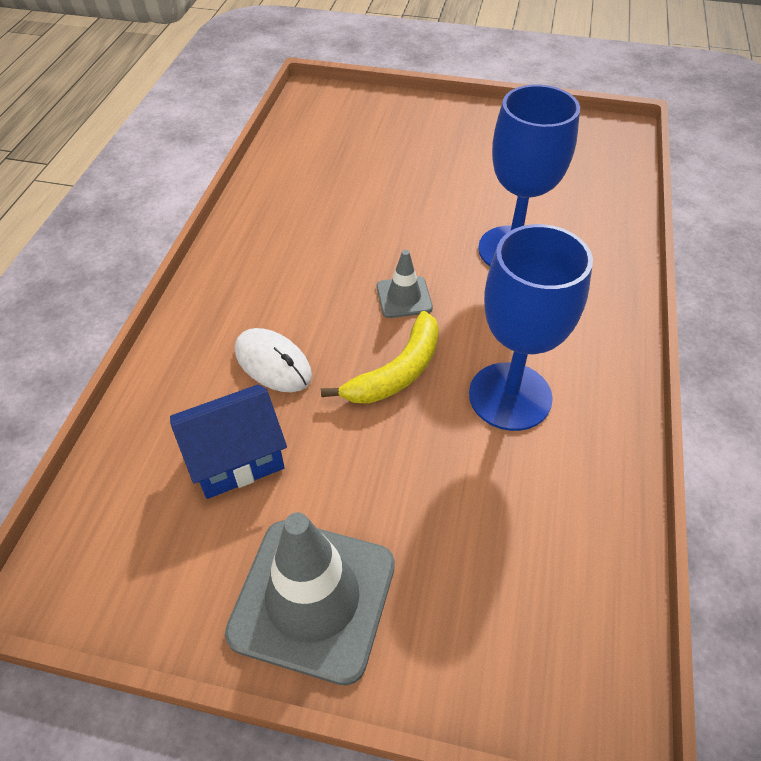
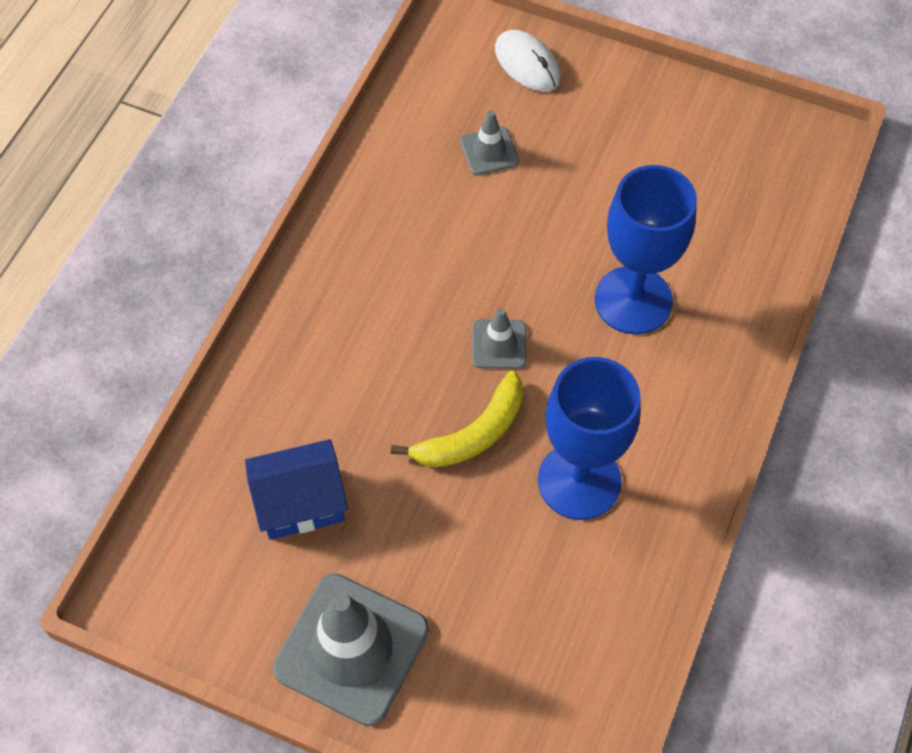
camera: 10 degrees right, 10 degrees up
(273, 363) = (350, 403): white mouse -> white mouse (527, 63)
(361, 167) = (489, 151): none -> grey traffic cone

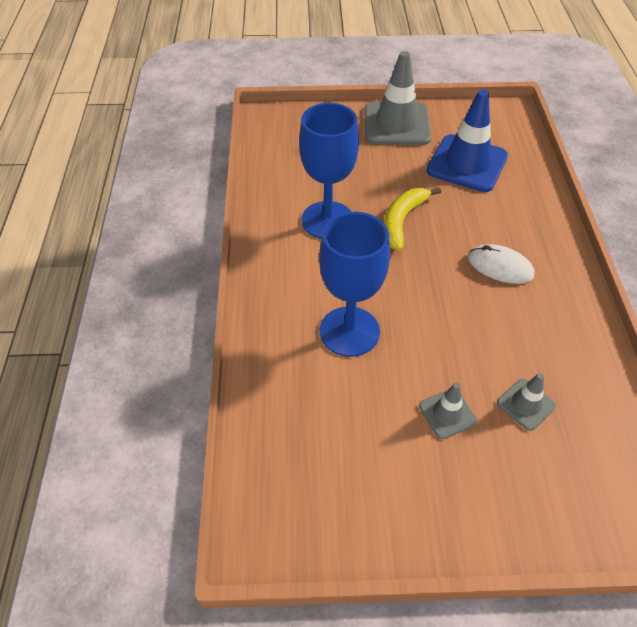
camera: 155 degrees right, 10 degrees down
(301, 503) = (467, 163): blue house -> blue traffic cone
(499, 344) = (420, 271): grey traffic cone -> grey traffic cone (447, 413)
(527, 63) = (560, 508): white mouse -> white mouse (500, 267)

